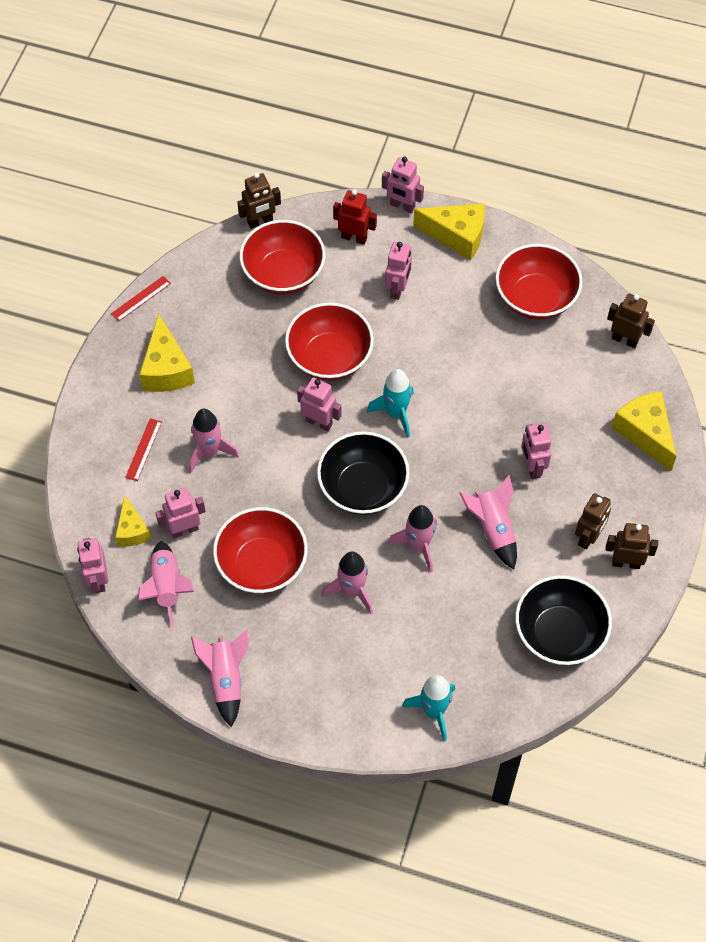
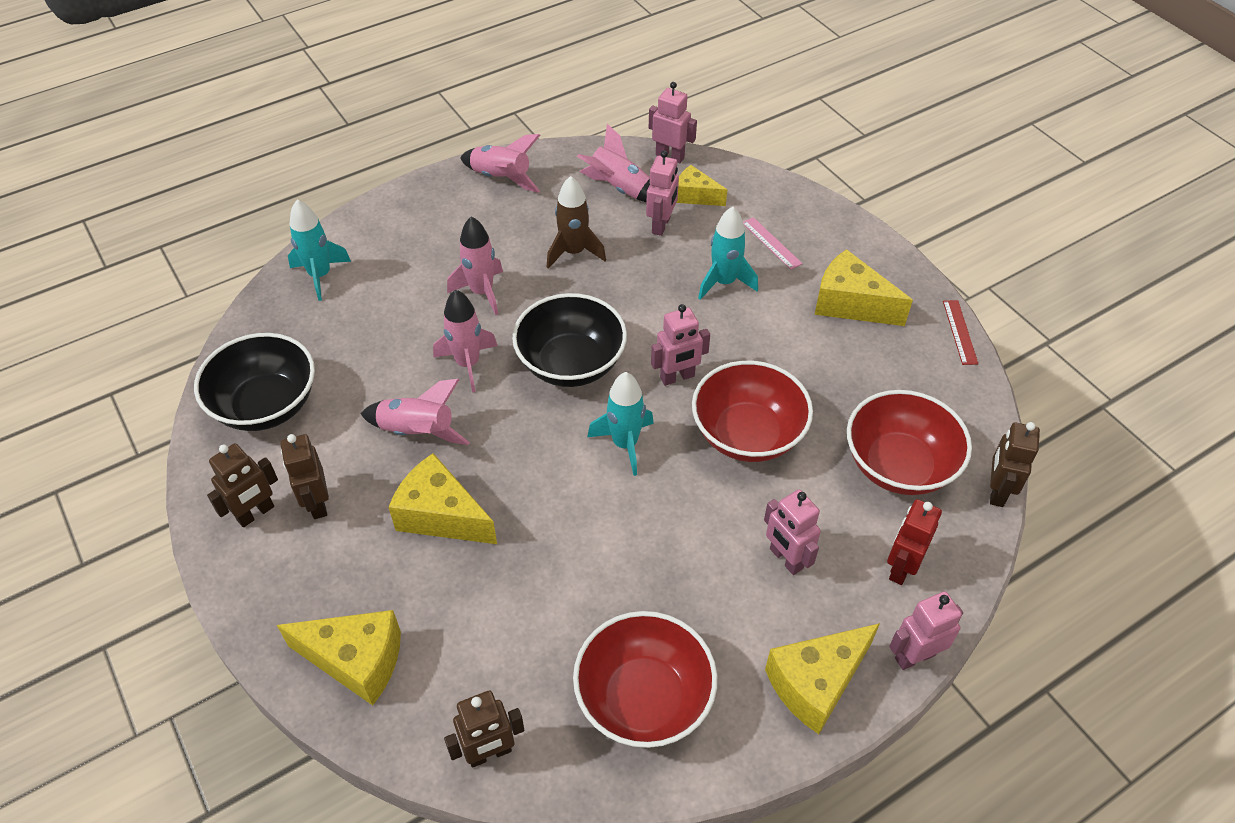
camera: 130 degrees right, 10 degrees down
(144, 449) = (771, 243): red ruler -> pink ruler
(209, 452) = (724, 282): pink rocket -> turquoise rocket
(262, 564) = (574, 252): red bowl -> brown rocket
(354, 237) = (901, 568): red robot -> red robot turned 150 degrees clockwise
(532, 467) = (441, 515): pink robot -> yellow cheese

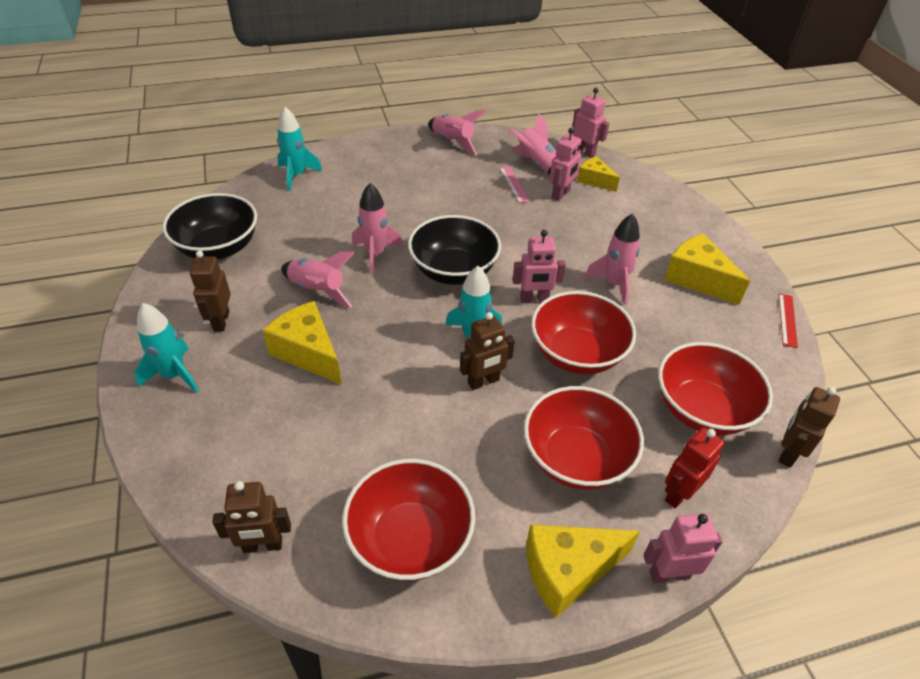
camera: 15 degrees right, 5 degrees down
(256, 513) = (174, 317): brown robot -> brown robot (483, 382)
(356, 661) = (193, 441): yellow cheese -> none
(482, 292) = (407, 209): pink rocket -> pink rocket (614, 284)
(574, 252) = (486, 198): brown rocket -> none
(724, 282) = (596, 242): turquoise rocket -> turquoise rocket (174, 375)
(771, 243) = (644, 223): pink ruler -> pink ruler (514, 184)
(786, 559) = (576, 458): pink robot -> red bowl

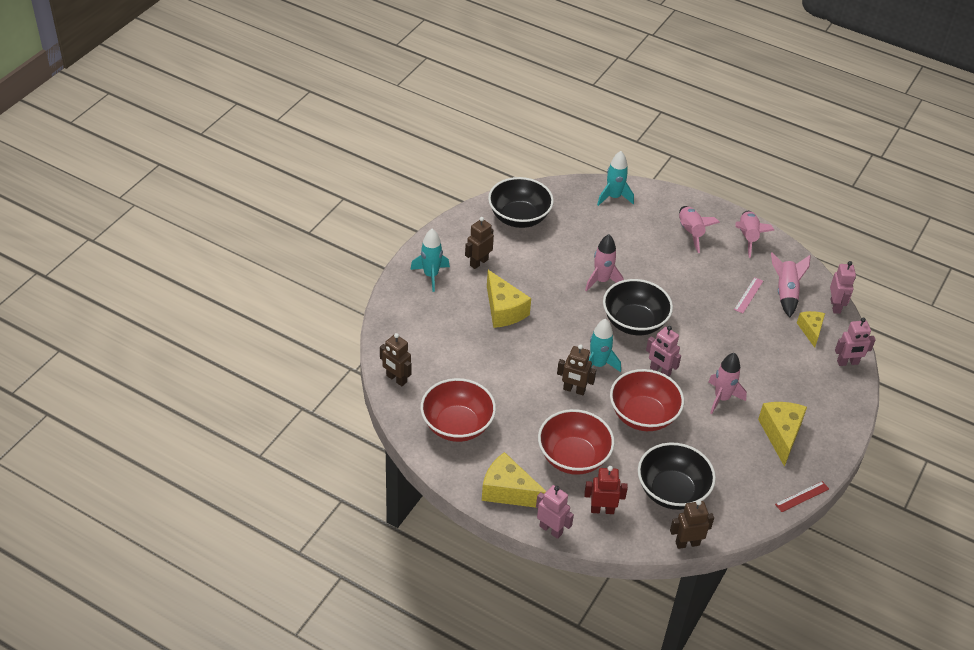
camera: 45 degrees right, 0 degrees up
(308, 352) = (503, 310): yellow cheese -> yellow cheese turned 150 degrees clockwise
(317, 290) = (545, 280): pink rocket -> pink rocket (690, 232)
(561, 194) = (771, 323): pink robot -> pink robot (847, 362)
(702, 409) = (672, 491): red bowl -> black bowl

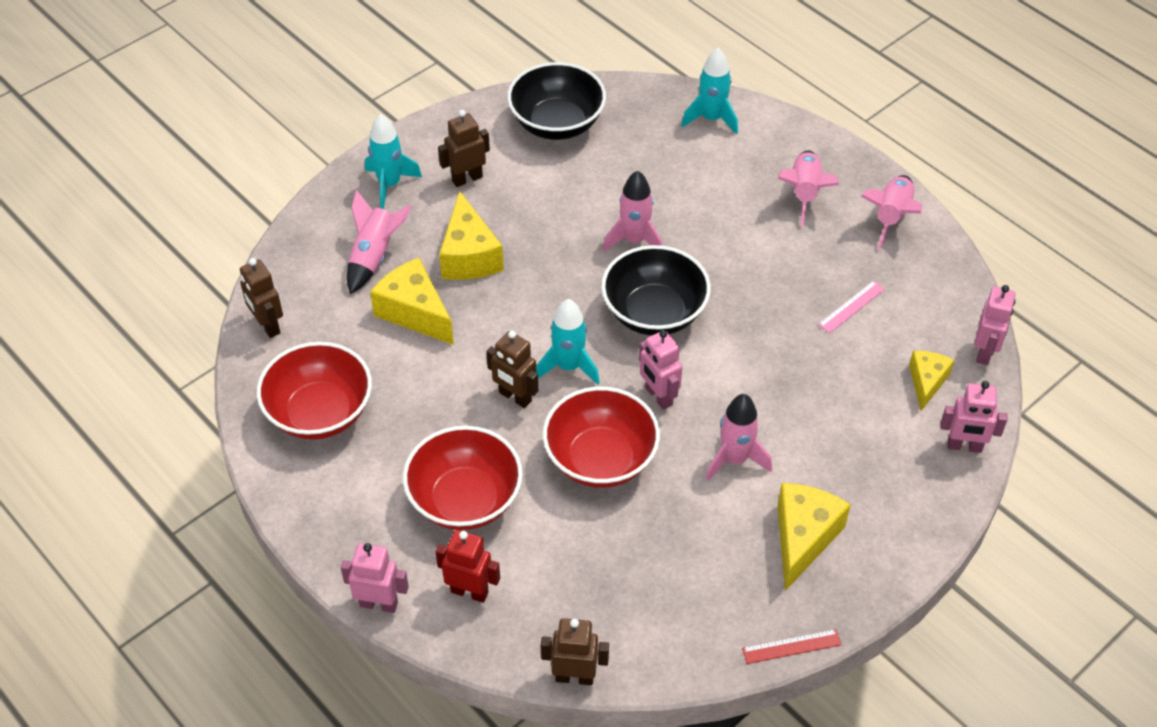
camera: 20 degrees right, 5 degrees up
(508, 491) = (345, 530): yellow cheese -> yellow cheese (414, 312)
(551, 529) = (379, 604): pink robot -> pink robot turned 45 degrees counterclockwise
(672, 491) = (589, 588): black bowl -> none
(785, 293) = (913, 315): pink rocket -> pink rocket (374, 256)

